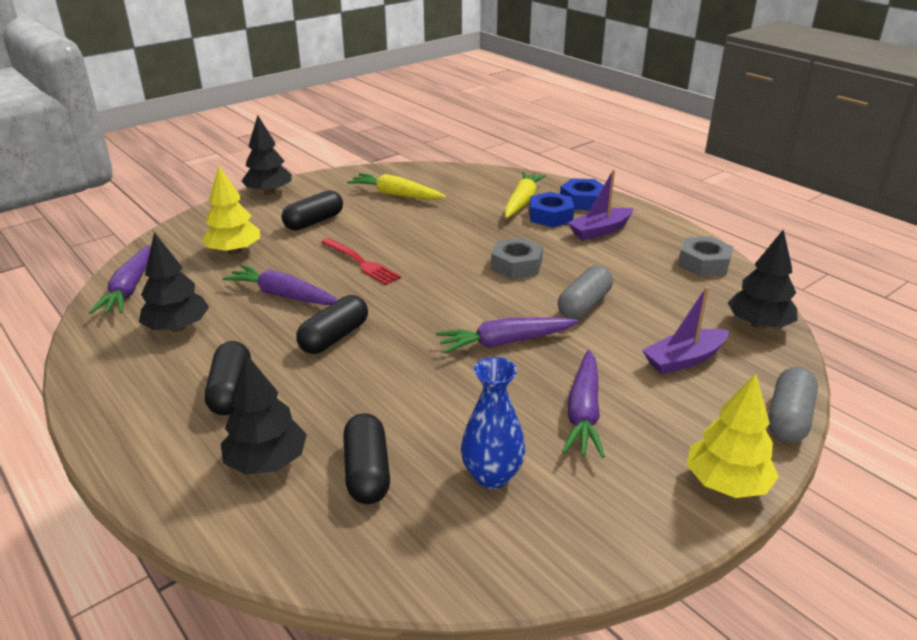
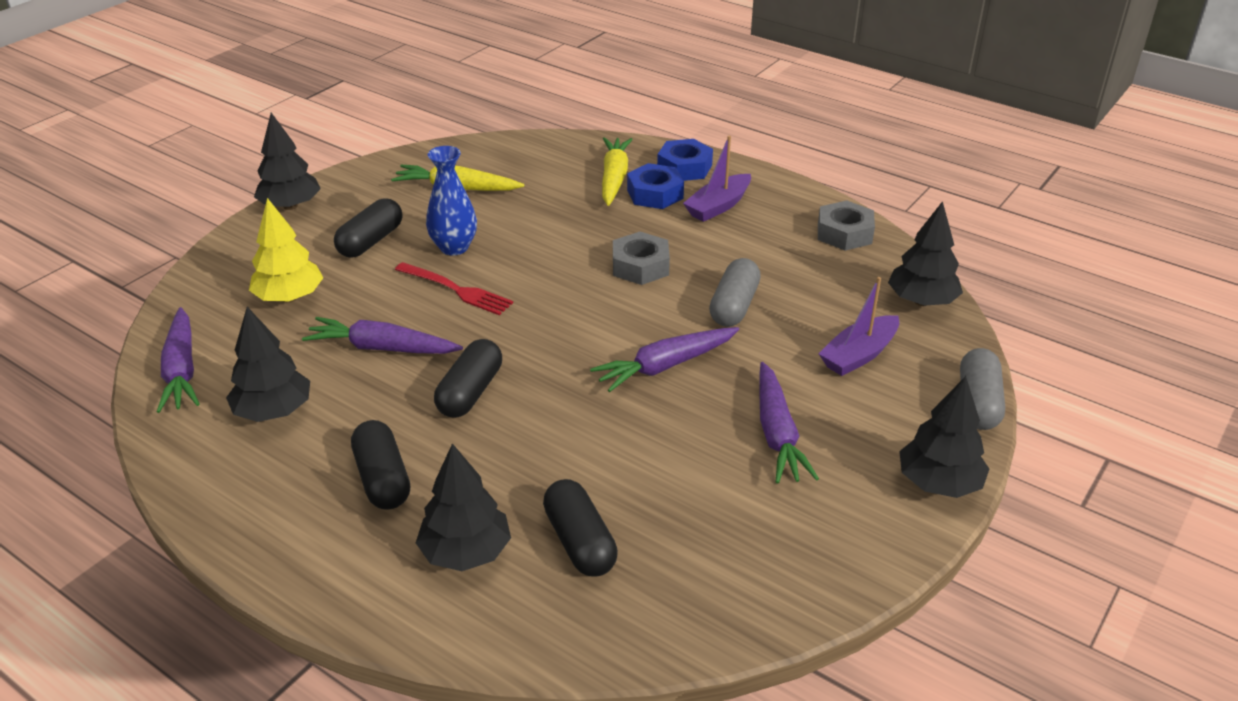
camera: 15 degrees left, 5 degrees up
(492, 476) = (710, 520): blue vase -> blue vase (454, 247)
(726, 483) = (938, 483): yellow tree -> black tree

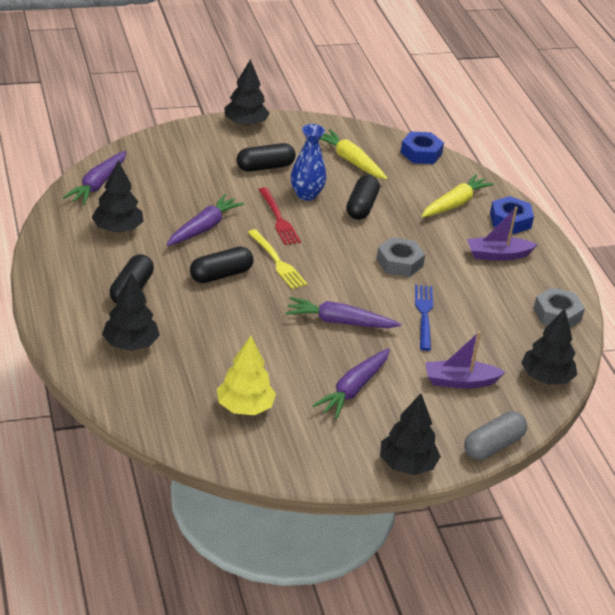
camera: 35 degrees right, 0 degrees up
(289, 297) = (188, 175): yellow tree -> yellow tree (245, 407)
(382, 348) = (204, 228): purple carrot -> purple carrot turned 75 degrees clockwise
(514, 338) = (277, 261): none -> yellow fork
(580, 542) = (187, 373): black capsule -> black capsule (361, 207)
(655, 194) = (467, 226): blue nut -> blue nut (421, 153)
(734, 306) = (424, 315): grey capsule -> blue fork

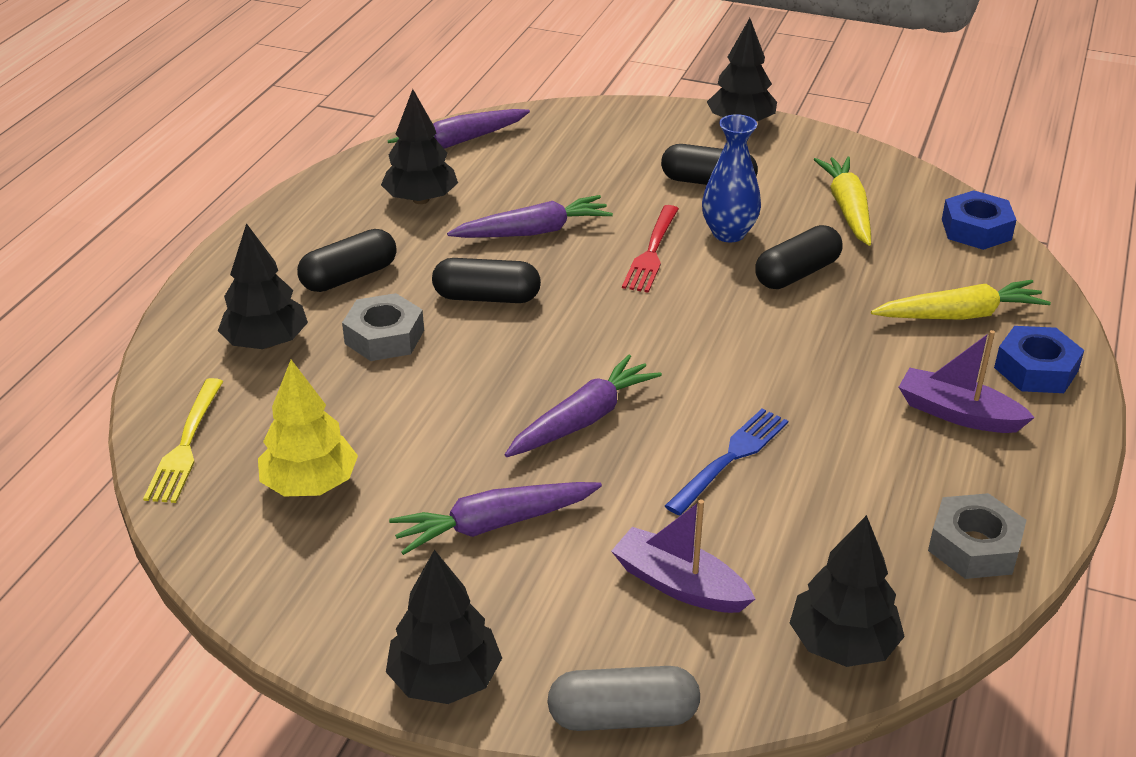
camera: 40 degrees right, 0 degrees up
(277, 261) = (586, 306): yellow fork -> yellow fork (186, 445)
(339, 322) = (583, 419): purple carrot -> purple carrot turned 90 degrees clockwise
(399, 263) = (772, 369): grey nut -> grey nut (384, 337)

